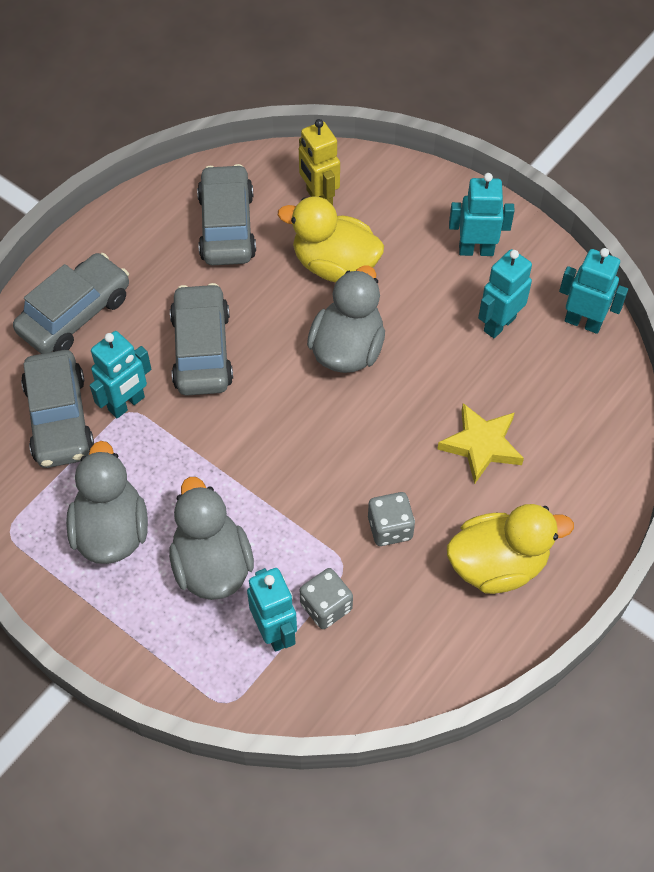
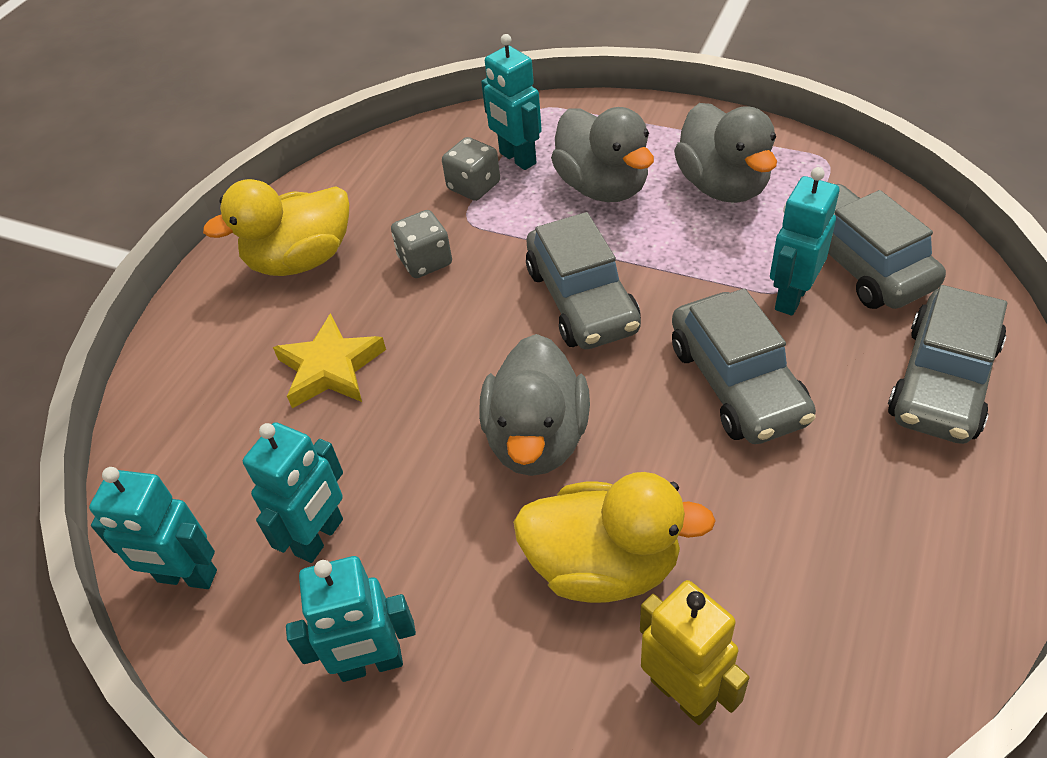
camera: 170 degrees right, 10 degrees down
(227, 226) = (815, 586): grey car -> grey car (582, 300)

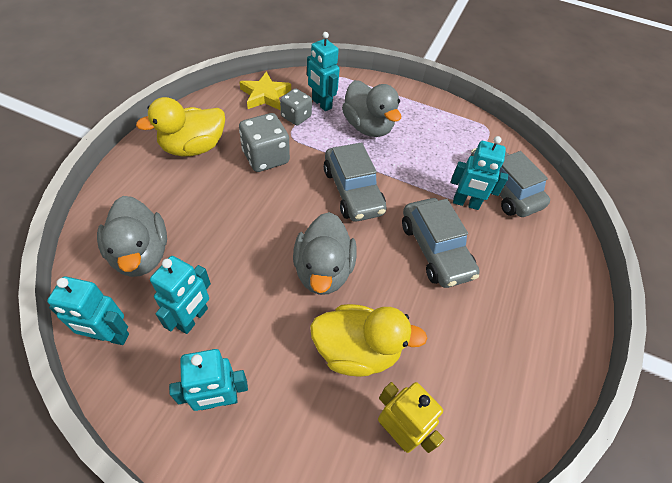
camera: 10 degrees left, 5 degrees up
(330, 368) = (206, 215): yellow star -> yellow star (265, 95)
(425, 261) = (266, 157): grey dice -> grey dice, size x1.51
(723, 186) = (432, 135): grey duck -> grey duck (141, 254)
(791, 297) = (466, 203): turquoise robot -> turquoise robot turned 105 degrees counterclockwise
(942, 381) = (542, 260): grey car -> none

